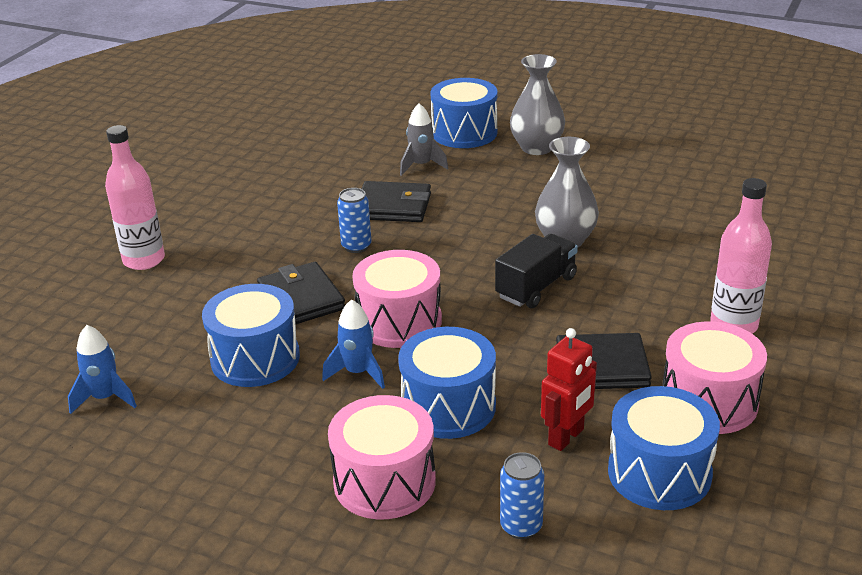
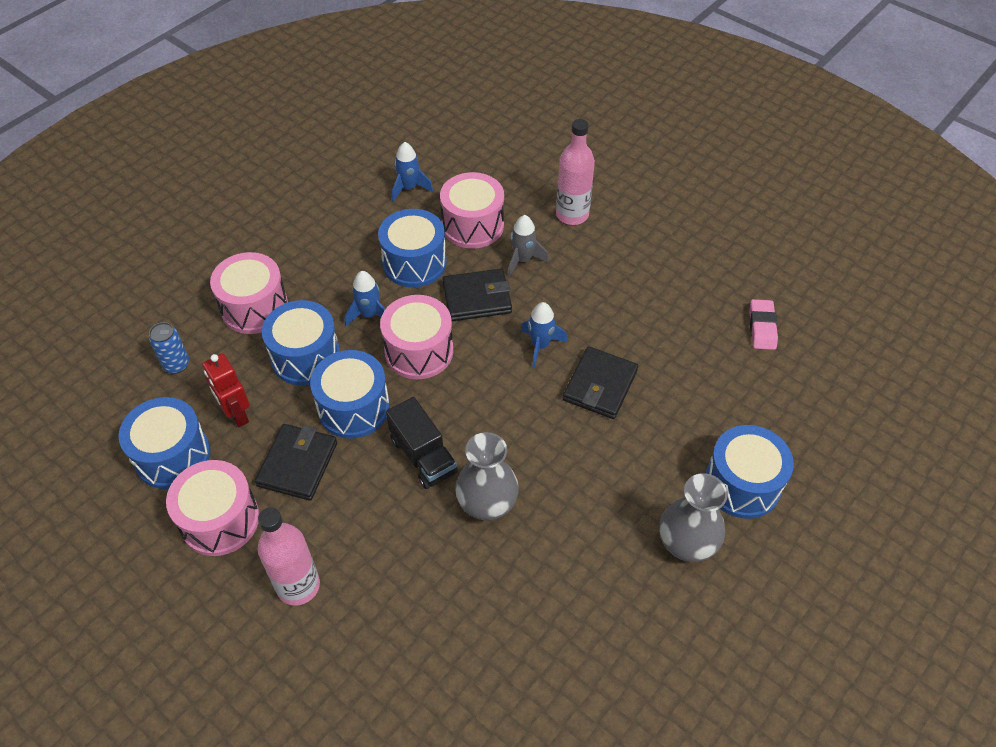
camera: 105 degrees right, 20 degrees up
(175, 327) = (472, 225): none -> pink drum
(285, 140) = (762, 327): none -> pink eraser
(356, 246) = (540, 346): blue can -> blue rocket
(421, 165) = (675, 426): grey rocket -> grey rocket (523, 260)
(503, 348) = (353, 408): none -> blue drum

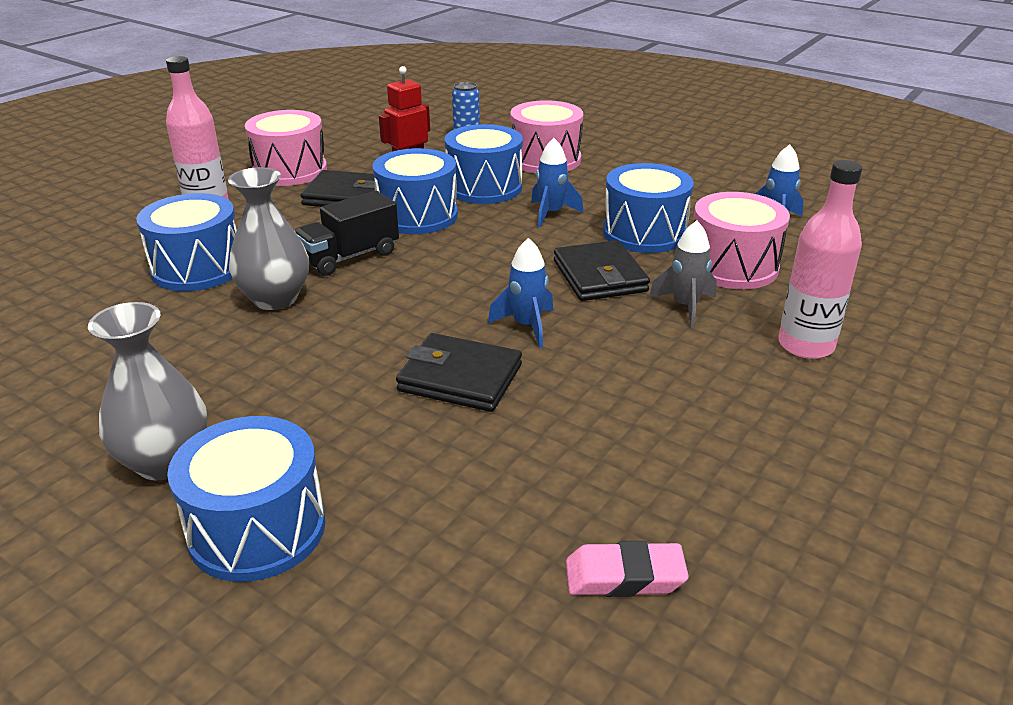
camera: 85 degrees right, 20 degrees down
(172, 456) = (363, 146): blue drum -> blue drum (198, 268)
(419, 351) = (502, 245): pink drum -> none

